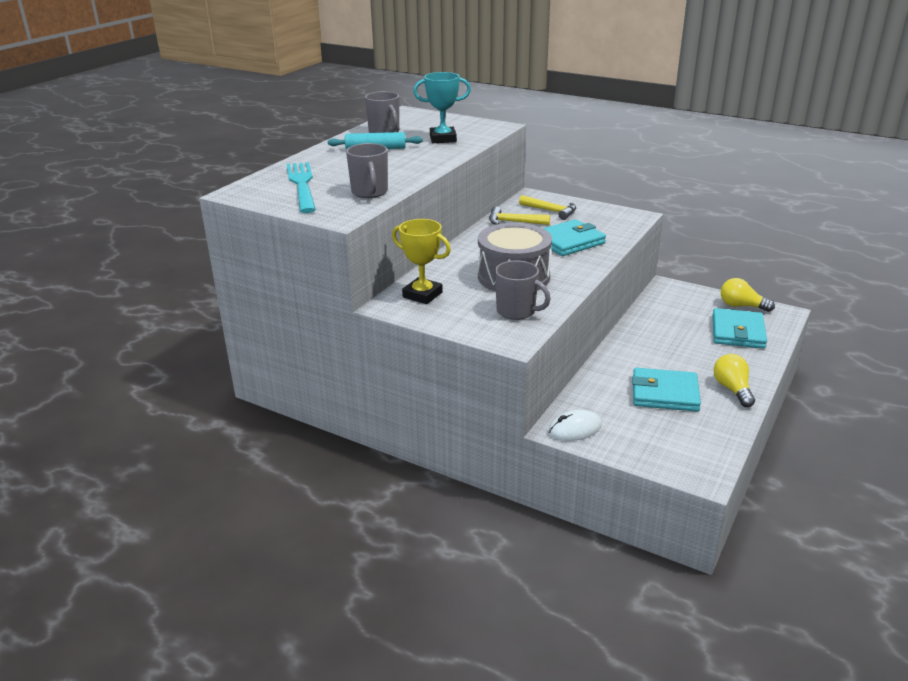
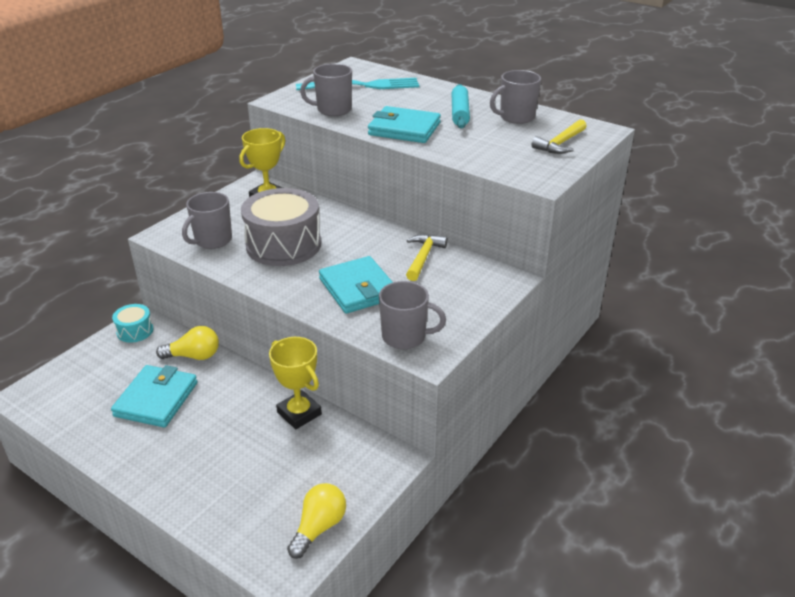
camera: 95 degrees right, 5 degrees up
(443, 139) = (490, 145): turquoise trophy -> none
(551, 211) = (454, 287): yellow hammer -> yellow hammer (560, 144)
(574, 429) = (135, 331): white mouse -> turquoise drum
(620, 223) = (405, 337): none -> grey mug
(643, 324) = (299, 413): none -> yellow trophy
(732, 389) = (136, 455): yellow light bulb -> yellow light bulb (194, 356)
(738, 332) = (251, 500): turquoise wallet -> turquoise wallet (404, 129)

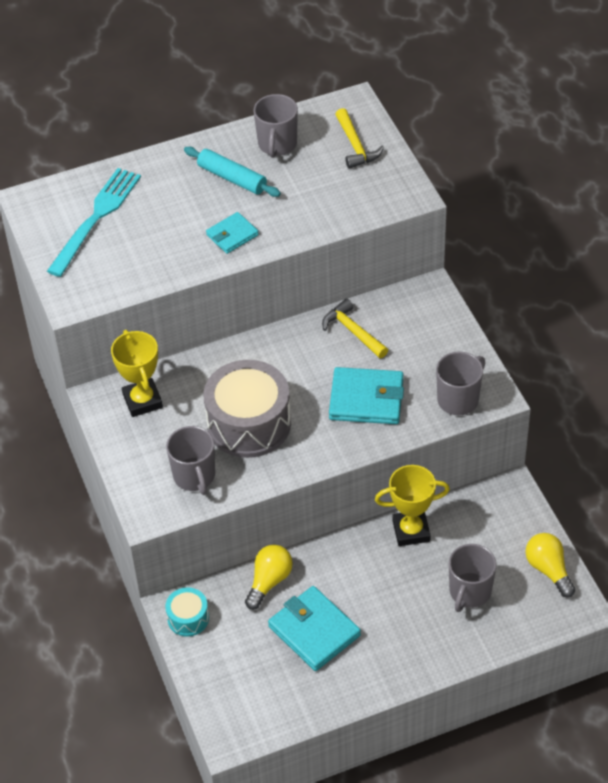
camera: 55 degrees left, 15 degrees up
(333, 110) = (139, 268): grey mug -> grey mug (469, 592)
(404, 129) = (232, 235): turquoise wallet -> turquoise wallet, size x0.59

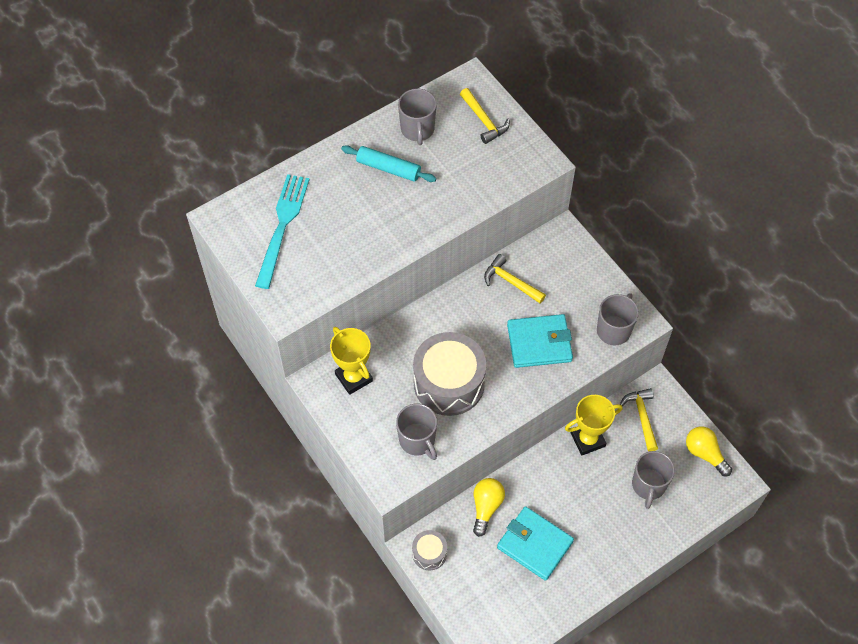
camera: 15 degrees left, 10 degrees up
(188, 618) = (429, 553): turquoise drum -> grey drum
(232, 235) = (404, 223): turquoise wallet -> none
(484, 518) = (642, 417): none -> yellow hammer

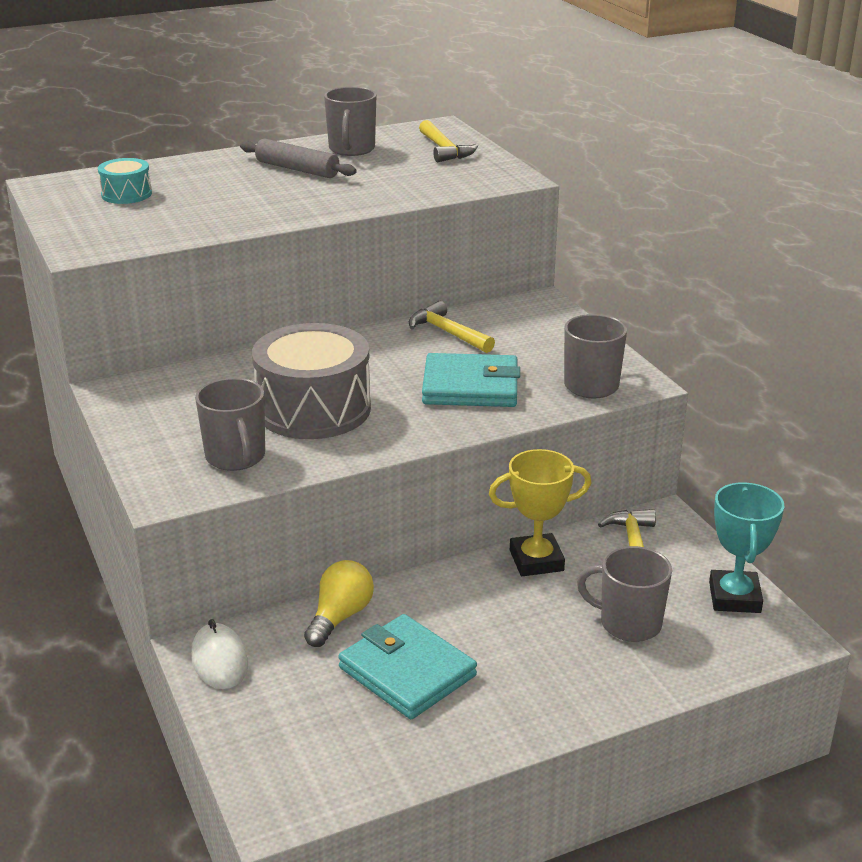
camera: 10 degrees right, 30 degrees down
(282, 225) = (126, 194): turquoise fork -> turquoise drum
(354, 377) = (171, 391): yellow trophy -> none
(388, 168) = (297, 169): turquoise rolling pin -> grey rolling pin
(429, 553) = (219, 660): grey drum -> white mouse
(648, 485) = (628, 623): grey mug -> grey mug turned 90 degrees clockwise
(704, 453) = (734, 597): yellow light bulb -> turquoise trophy

